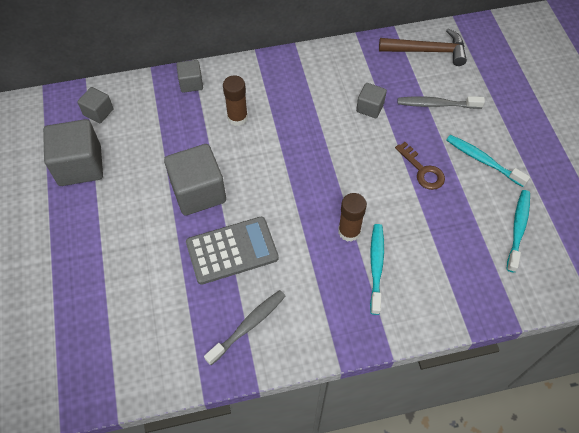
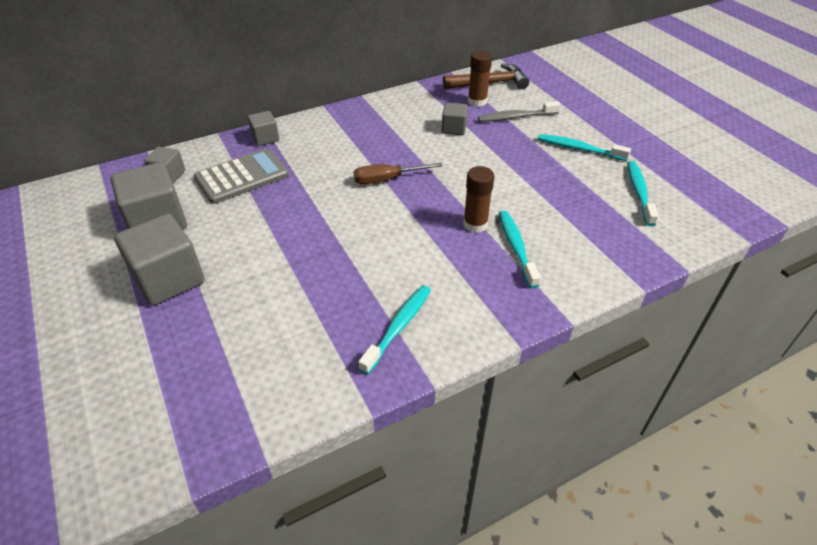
camera: 15 degrees left, 15 degrees down
(198, 192) = (301, 221): grey cube -> grey cube (169, 279)
(232, 251) = (355, 263): grey calculator -> grey calculator (242, 177)
(237, 117) = (323, 156): brown glue stick -> brown glue stick (477, 101)
(248, 325) = (399, 327): grey toothbrush -> turquoise toothbrush
(287, 160) = (387, 179): none -> brown screwdriver
(422, 170) = (526, 165): brown key -> none

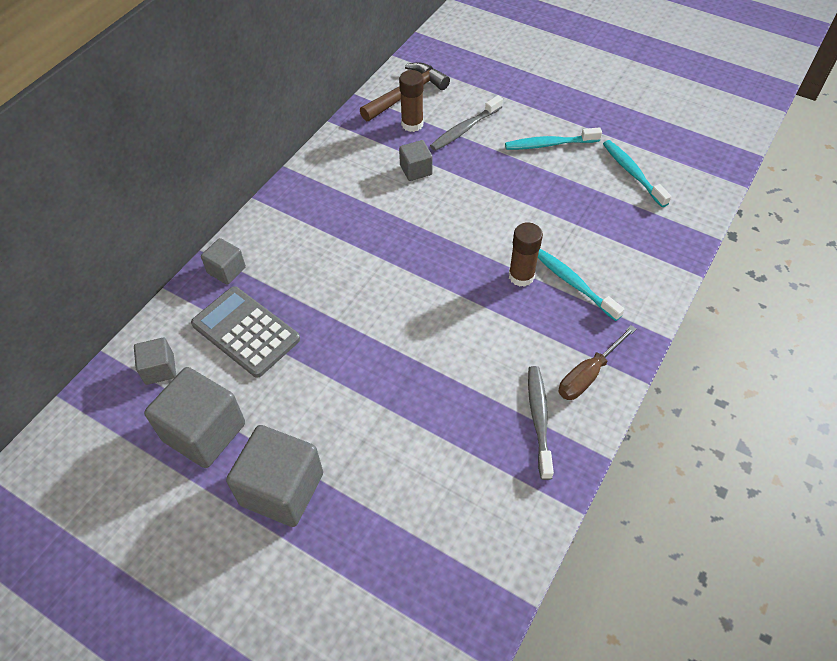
camera: 30 degrees left, 10 degrees up
(242, 177) = (246, 331): grey calculator -> grey calculator turned 75 degrees counterclockwise
(387, 179) = (400, 263): brown screwdriver -> brown screwdriver (588, 375)
(399, 327) = (539, 419): turquoise toothbrush -> grey toothbrush

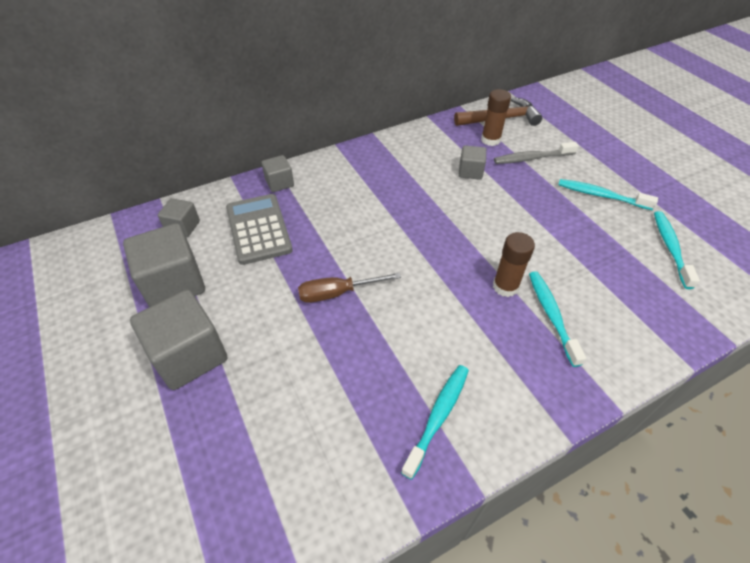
camera: 30 degrees right, 5 degrees down
(539, 419) = (438, 416): grey toothbrush -> turquoise toothbrush
(588, 375) = (513, 402): brown screwdriver -> brown screwdriver (337, 293)

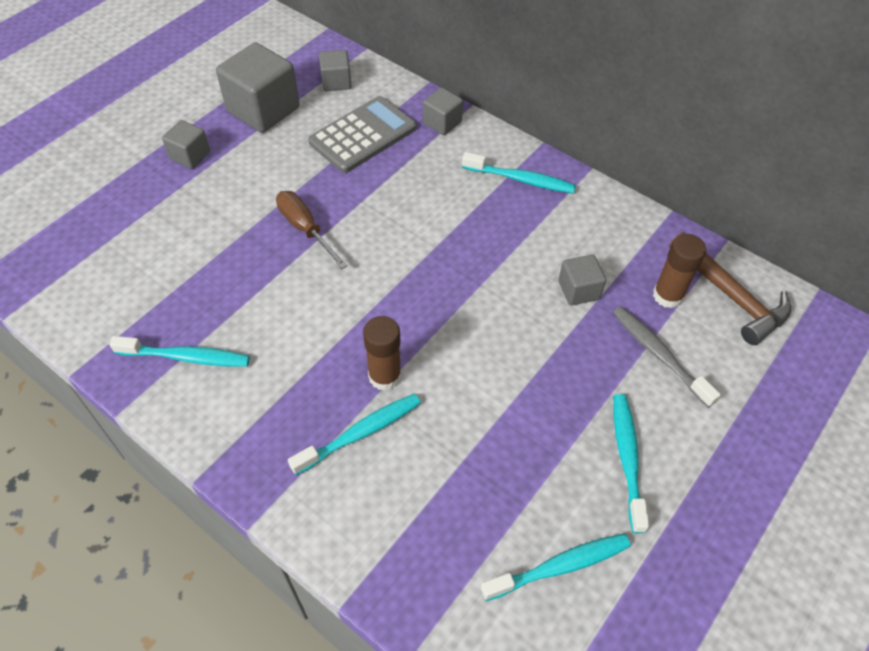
camera: 65 degrees right, 5 degrees up
(189, 355) = (190, 155): grey cube -> grey cube, size x0.53
(362, 164) = (521, 179): none -> turquoise toothbrush

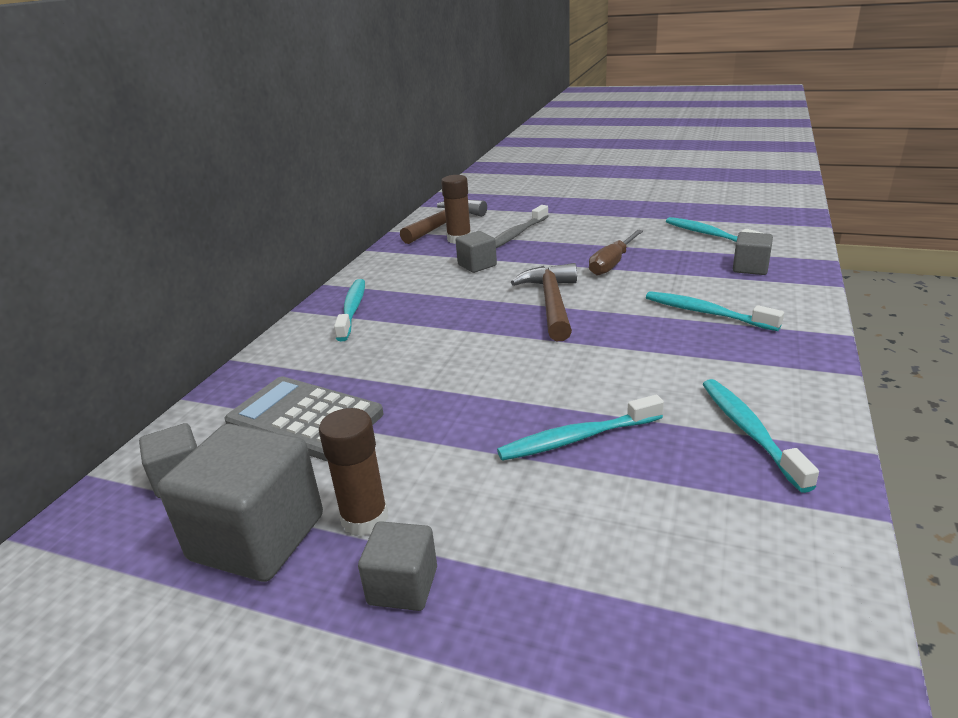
camera: 105 degrees left, 25 degrees down
(305, 229) = (496, 412): brown screwdriver -> brown screwdriver (612, 263)
(384, 376) = (640, 317): brown glue stick -> brown glue stick (365, 518)
(442, 122) = (268, 370): grey cube -> grey cube (750, 268)
(453, 320) = (551, 303): none -> brown hammer
(627, 458) = (610, 231): turquoise toothbrush -> turquoise toothbrush (576, 438)

